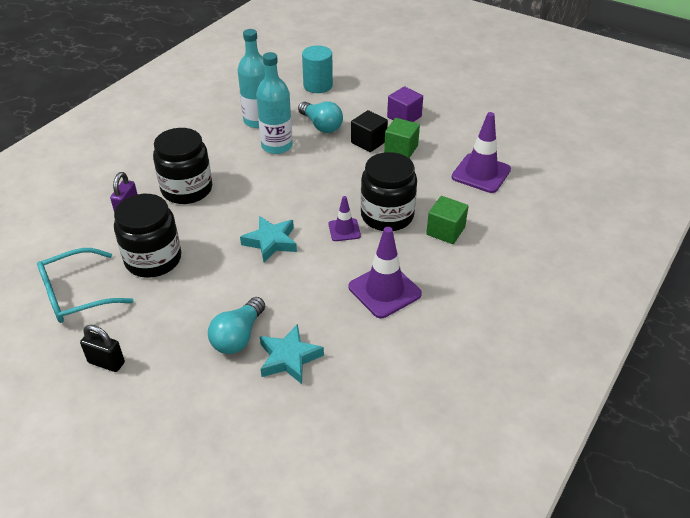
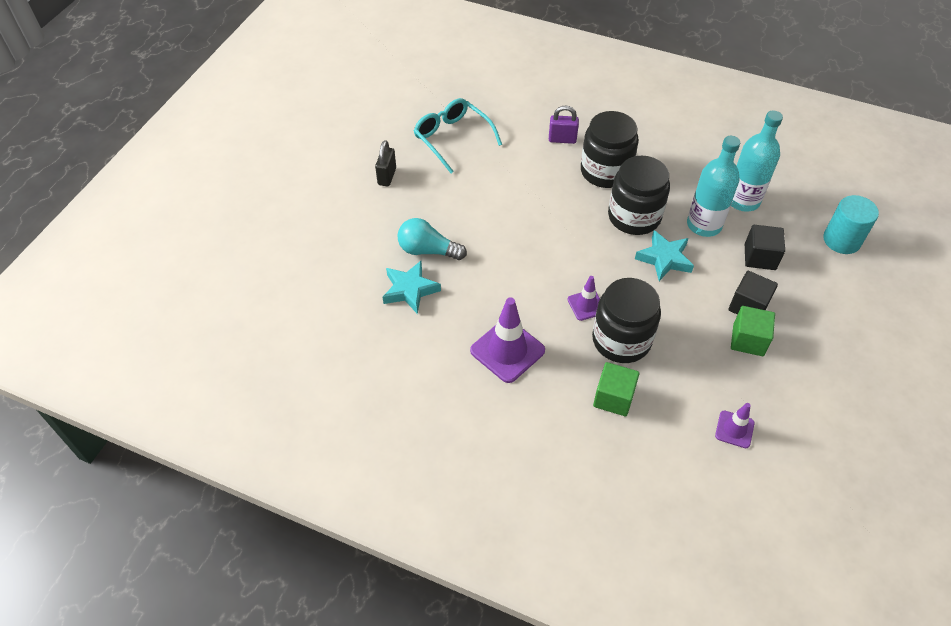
camera: 80 degrees right, 10 degrees up
(153, 259) = (504, 173): black jar -> black jar (634, 216)
(271, 242) = (550, 249): turquoise star -> turquoise star (664, 259)
(321, 125) = (760, 257): turquoise light bulb -> black cube
(404, 117) = (818, 336): purple cube -> none
(481, 173) = (734, 429): purple traffic cone -> purple traffic cone, size x0.56

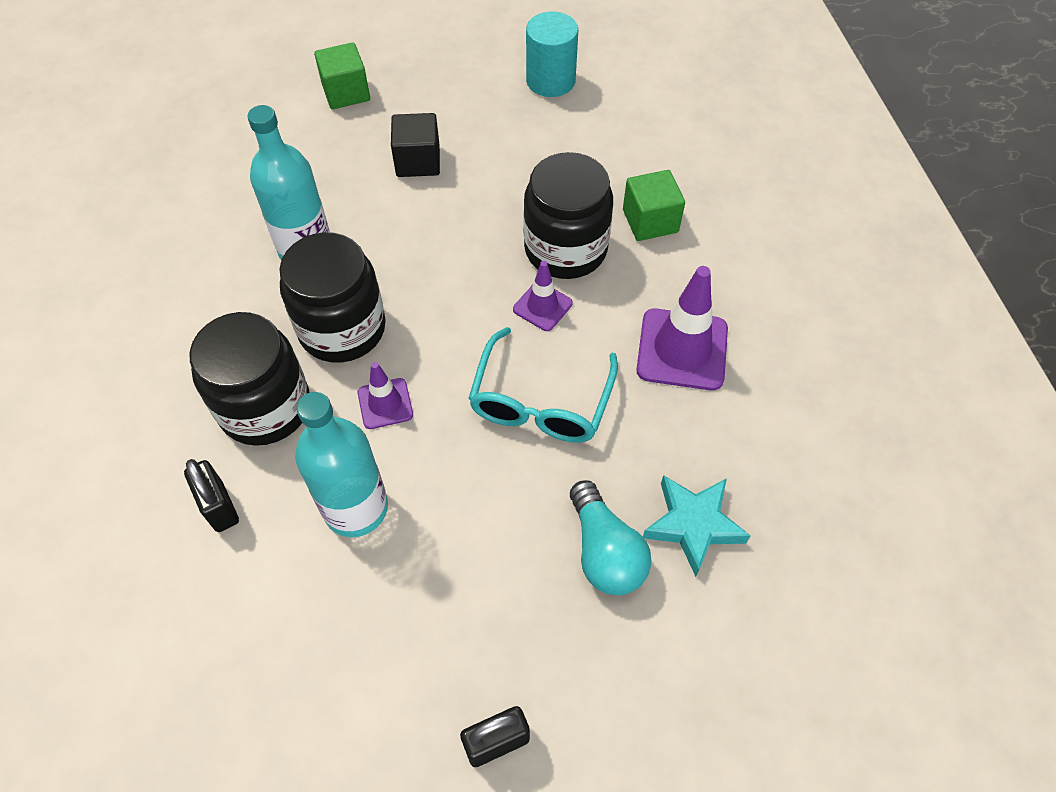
camera: 125 degrees left, 5 degrees up
(452, 138) = (322, 693): turquoise glasses -> turquoise glasses (541, 401)
(562, 139) = (220, 507): purple padlock -> black padlock
(664, 259) = (400, 264): turquoise star -> none
(734, 429) = (596, 117): purple traffic cone -> purple traffic cone (385, 404)
(742, 200) = (228, 228): turquoise bottle -> turquoise bottle (356, 508)
(748, 340) = (469, 145): green cube -> green cube (346, 92)
(760, 257) = (327, 178): black cube -> none
(841, 240) = (244, 119): turquoise cylinder -> turquoise cylinder (550, 81)

